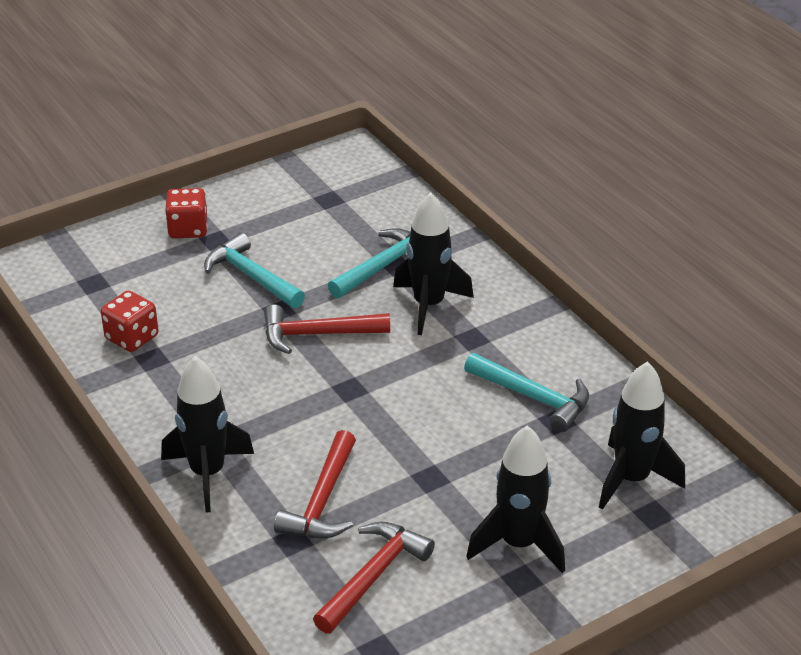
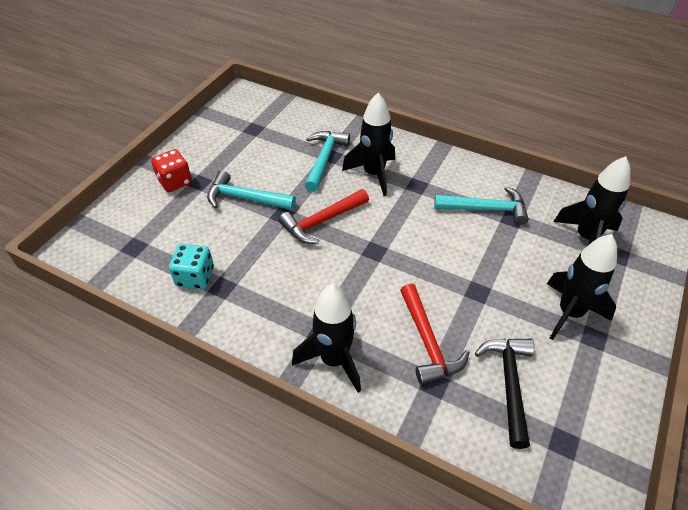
camera: 30 degrees left, 10 degrees up
(132, 337) = (195, 277): red dice -> turquoise dice
(373, 575) = (509, 383): red hammer -> black hammer

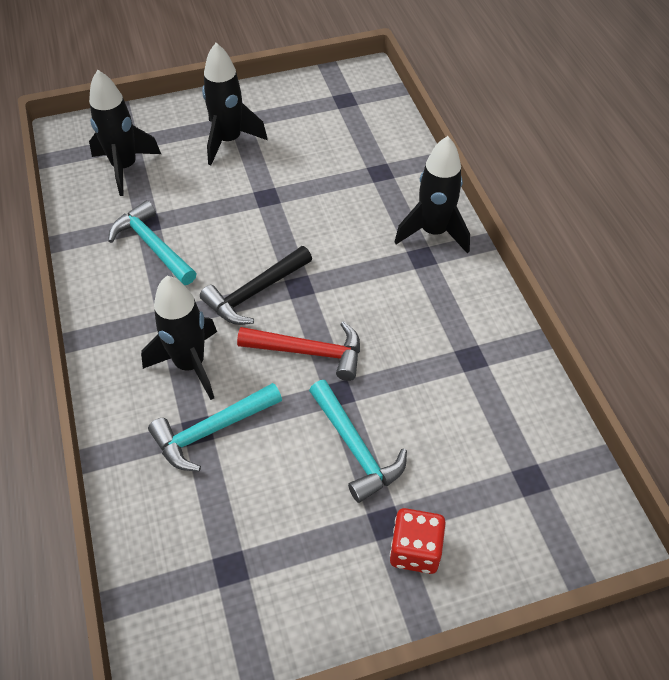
camera: 135 degrees left, 5 degrees up
(195, 277) = (489, 388): turquoise dice -> none
(428, 342) = (351, 194): red hammer -> none
(509, 383) = (333, 140): black hammer -> black hammer (255, 293)

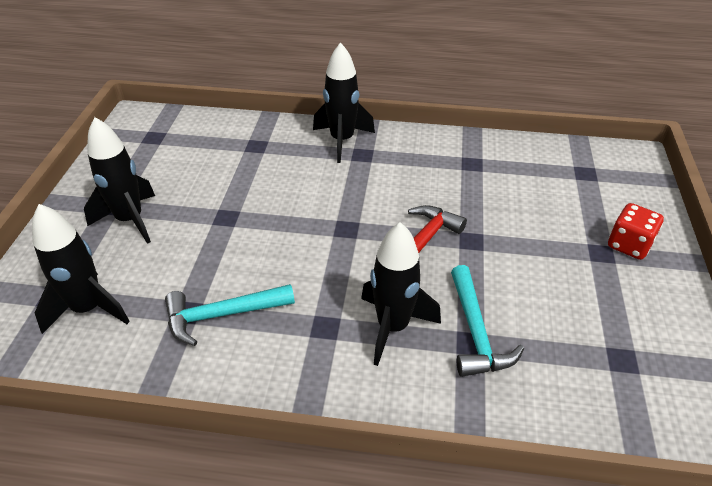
camera: 65 degrees left, 10 degrees down
(255, 293) = (335, 258): black hammer -> none
(356, 448) = (529, 247): turquoise hammer -> none

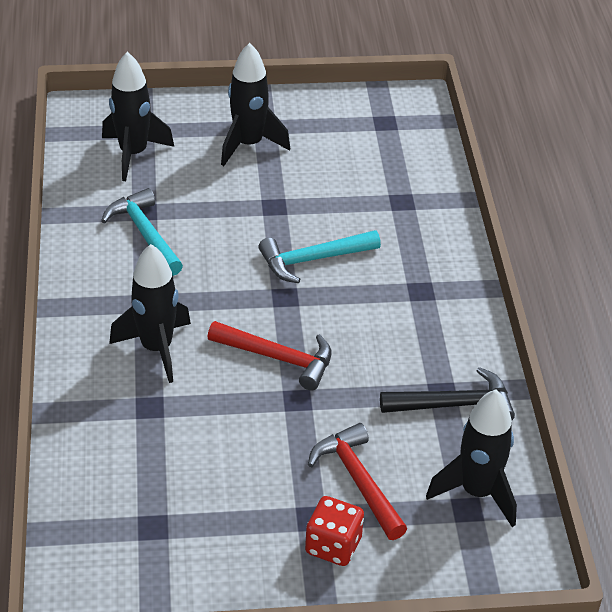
camera: 75 degrees right, 0 degrees up
(342, 141) = (440, 269): black rocket -> black rocket (477, 492)
(476, 332) = (163, 410): turquoise hammer -> turquoise hammer (312, 260)
(485, 160) = (455, 404): none -> black hammer
(561, 221) = (357, 481): none -> red hammer

